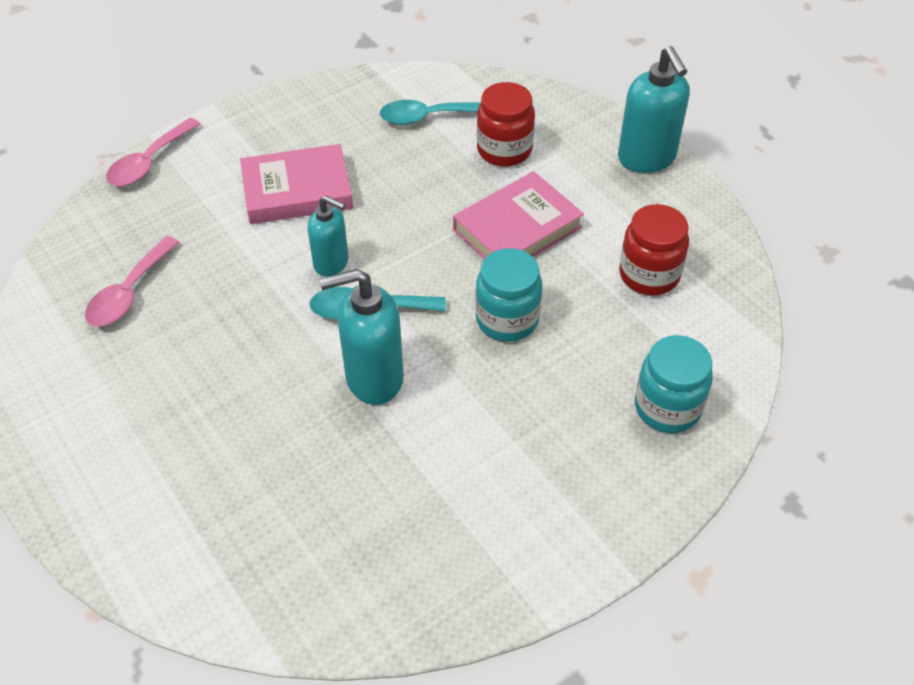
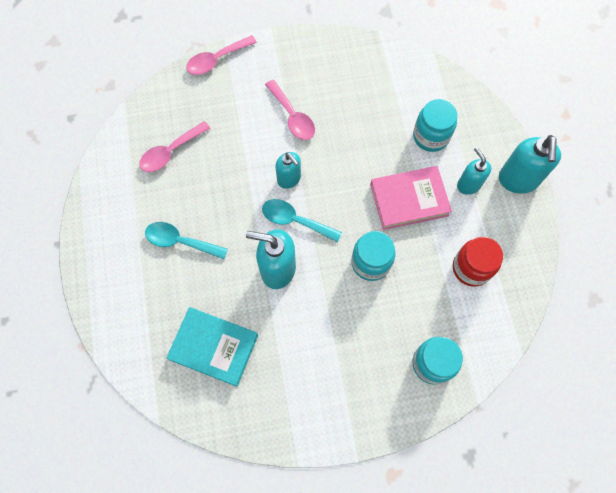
camera: 25 degrees right, 20 degrees up
(297, 190) = (292, 116): pink book -> pink spoon
(326, 520) = (214, 347): none -> turquoise book
(429, 117) = (396, 91): turquoise spoon -> turquoise spoon (180, 241)
(504, 150) = (431, 136): red jar -> turquoise jar
(586, 185) = (468, 185): none -> turquoise soap dispenser

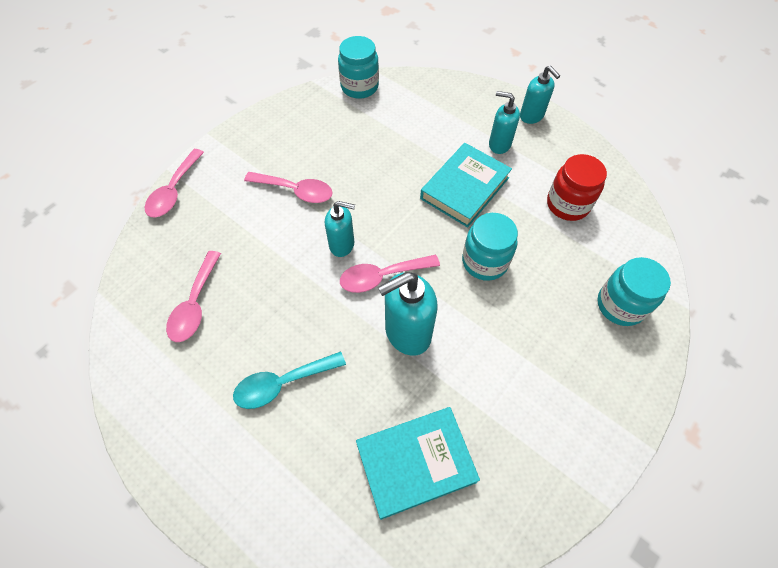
camera: 40 degrees left, 10 degrees down
(295, 220) = (382, 276): turquoise spoon -> pink spoon
(409, 200) = (465, 188): pink book -> turquoise book
(431, 136) = (433, 129): turquoise jar -> turquoise jar (359, 87)
(518, 180) = (531, 116): turquoise soap dispenser -> turquoise soap dispenser, size x0.63

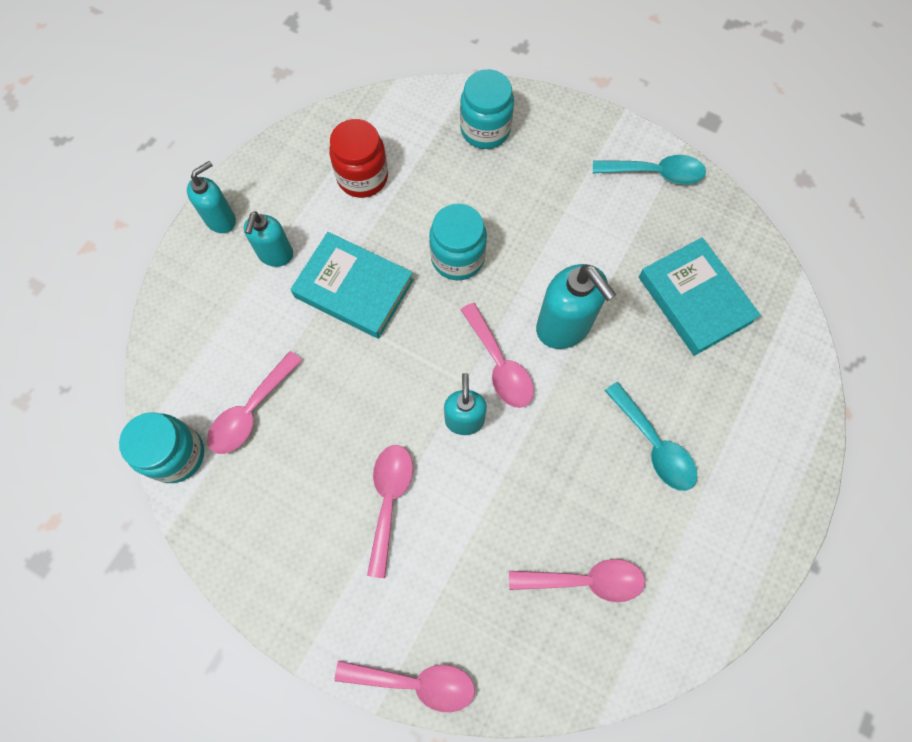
camera: 100 degrees left, 10 degrees up
(380, 123) = (251, 411): none -> pink spoon
(569, 461) = (655, 173): none -> turquoise spoon

